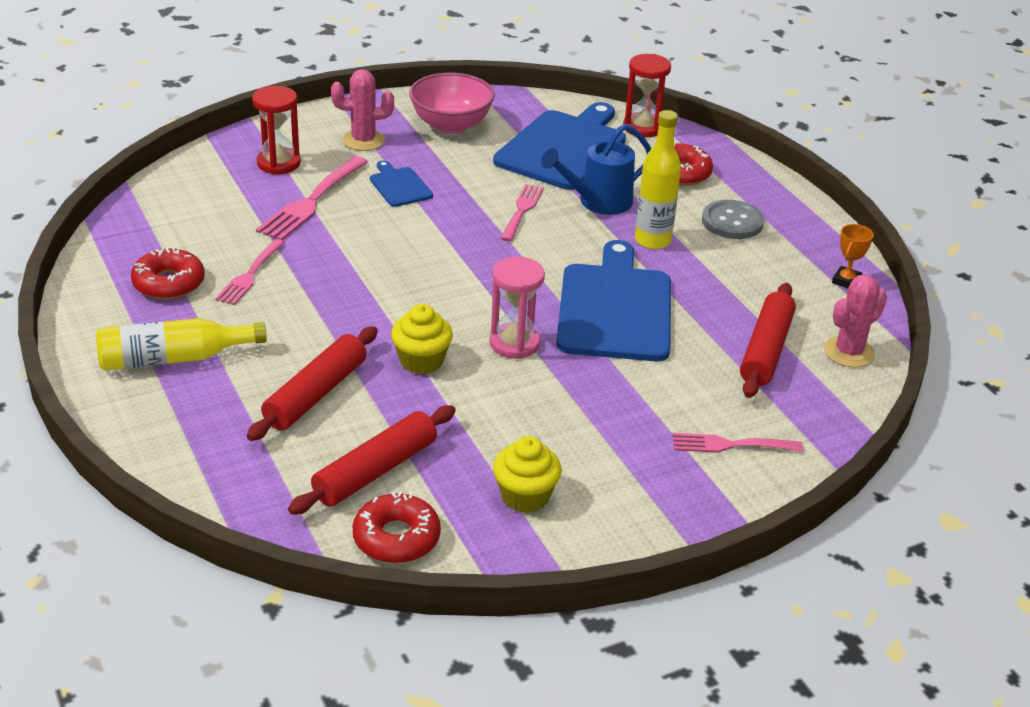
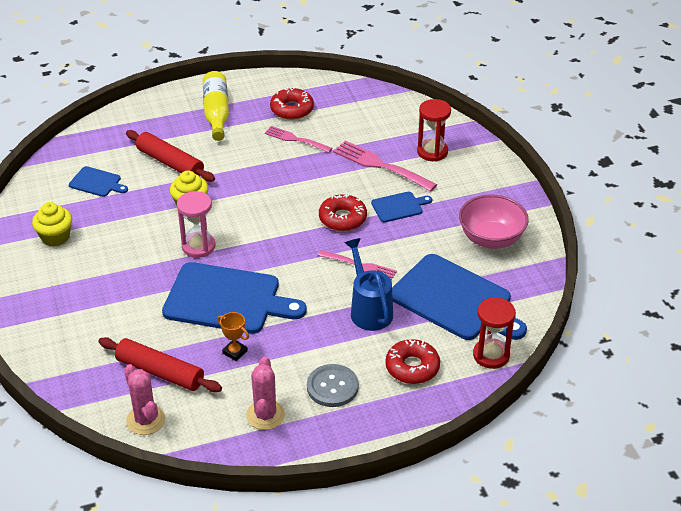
camera: 100 degrees right, 5 degrees up
(363, 140) = (465, 192): pink cactus -> pink cactus (265, 415)
(375, 471) = (97, 182): red rolling pin -> blue cutting board
(396, 538) = (42, 187): red donut -> red donut (342, 218)
(652, 240) = (310, 333): yellow bottle -> none
(730, 445) = (68, 333): pink fork -> none
(846, 281) = (236, 442): orange trophy -> orange trophy (235, 352)

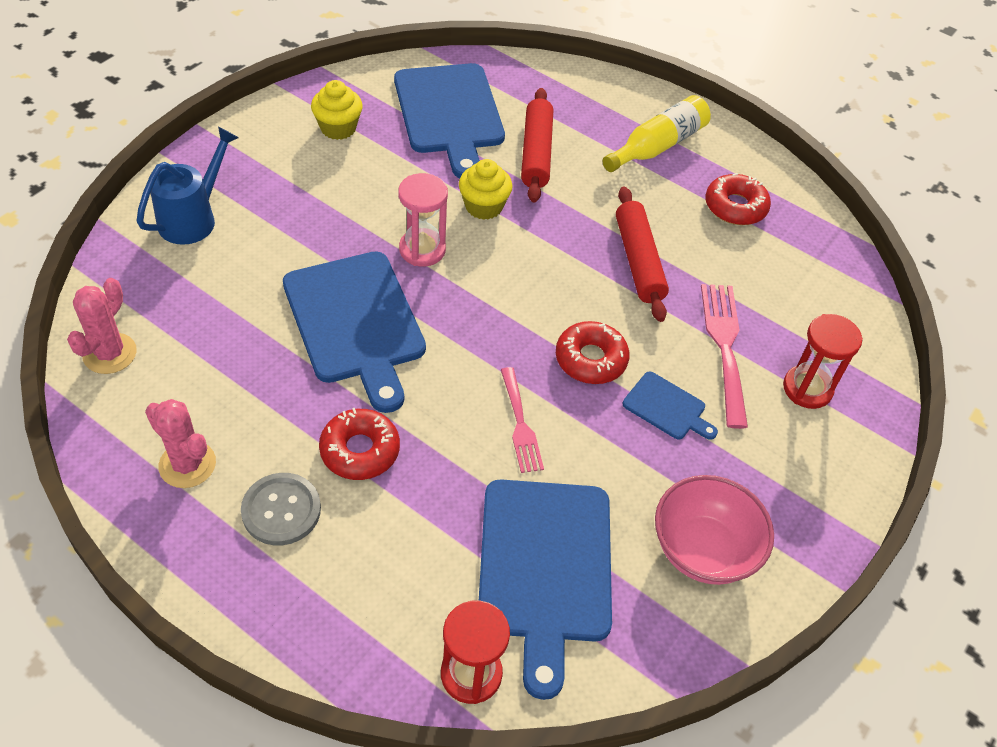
camera: 50 degrees right, 10 degrees up
(97, 182) = (449, 113): blue cutting board -> blue cutting board, size x2.13
(160, 372) = (194, 326): red rolling pin -> red rolling pin (638, 261)
(235, 352) = (273, 377): orange trophy -> none
(265, 415) = (187, 464): pink cactus -> pink cactus turned 75 degrees clockwise
(295, 139) = (686, 238): pink fork -> none
(369, 309) = (449, 476): blue watering can -> blue watering can (193, 218)
(412, 367) = (378, 584): red donut -> red donut (360, 450)

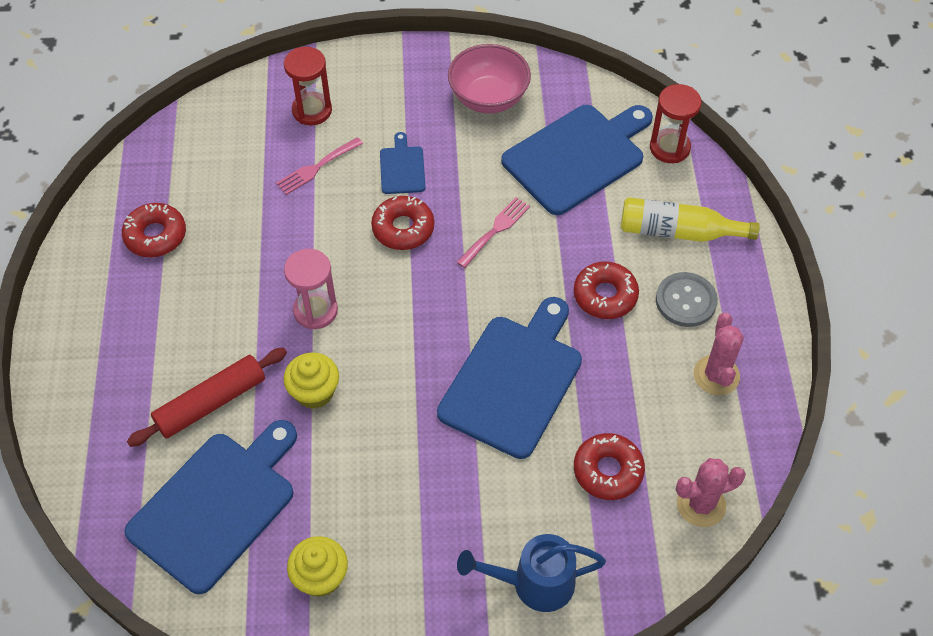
camera: 125 degrees left, 5 degrees up
(211, 320) = (608, 471): none -> red donut
(422, 250) = (402, 396): pink hourglass -> pink hourglass (315, 311)
(638, 261) = (278, 258): red rolling pin -> none
(658, 146) = (120, 326): yellow bottle -> yellow bottle (678, 231)
(724, 346) = (316, 168): pink fork -> pink fork, size x0.65

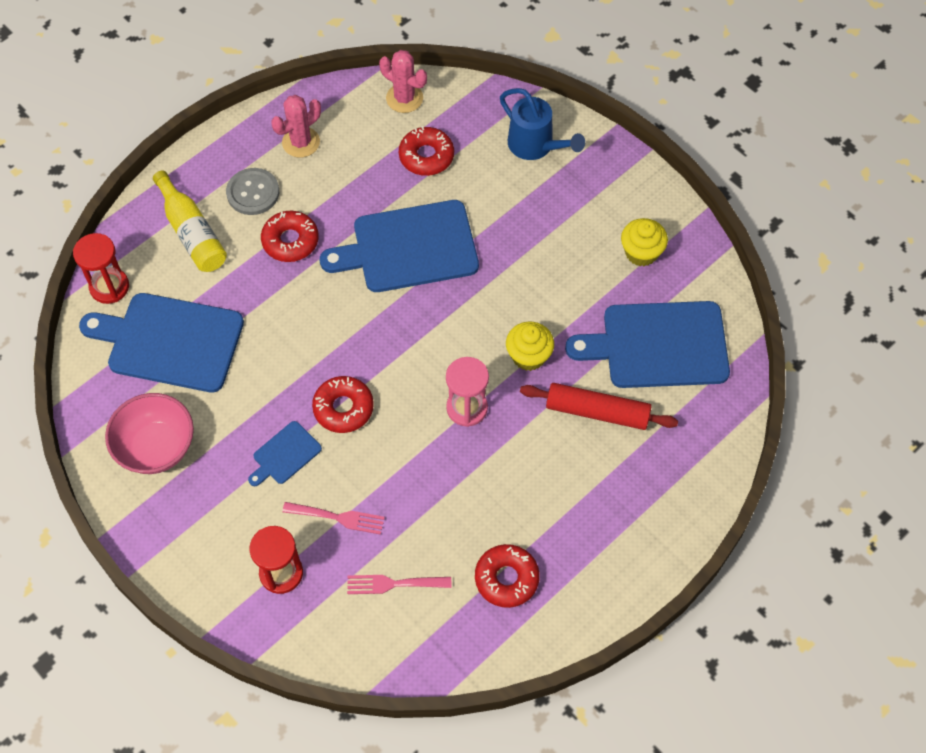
camera: 130 degrees left, 5 degrees up
(495, 230) = (291, 346): pink fork -> pink fork (393, 584)

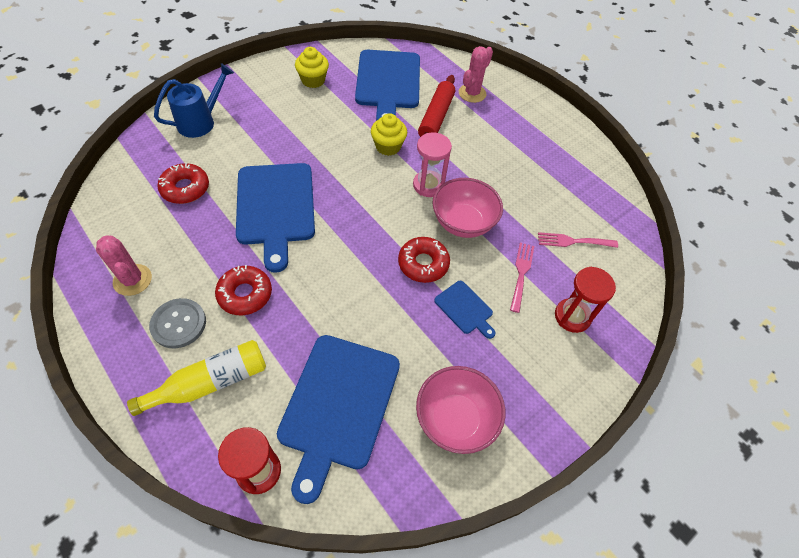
camera: 90 degrees left, 5 degrees down
(393, 584) = (573, 241): pink fork -> pink fork turned 90 degrees clockwise
(404, 98) = (115, 198): pink cactus -> pink cactus (472, 93)
(409, 450) = (463, 223): none -> pink bowl
(506, 578) = (562, 177): red donut -> none

